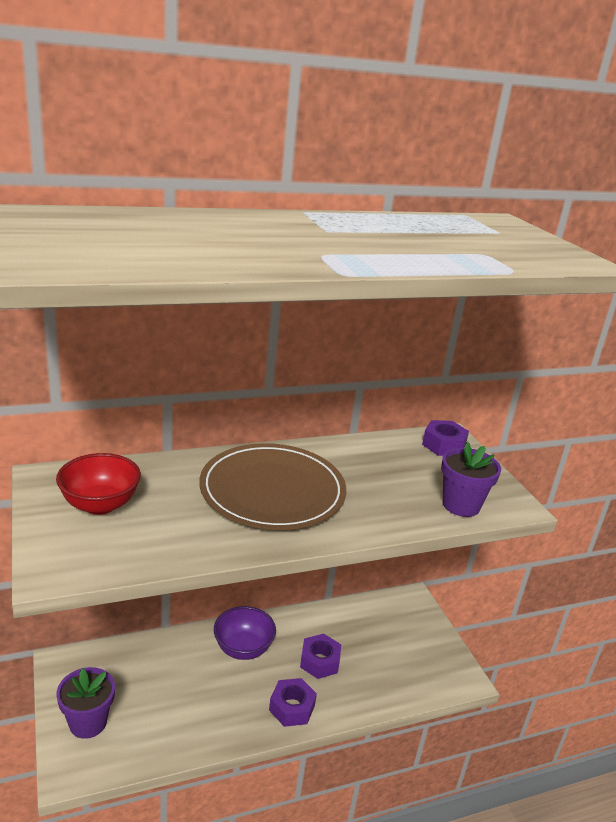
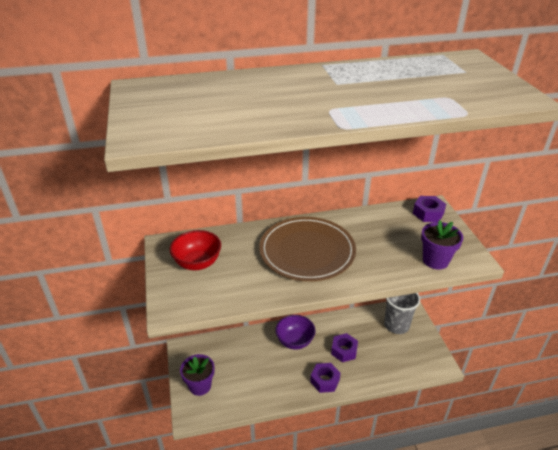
camera: 10 degrees right, 10 degrees up
(396, 622) = (396, 325): none -> grey cup

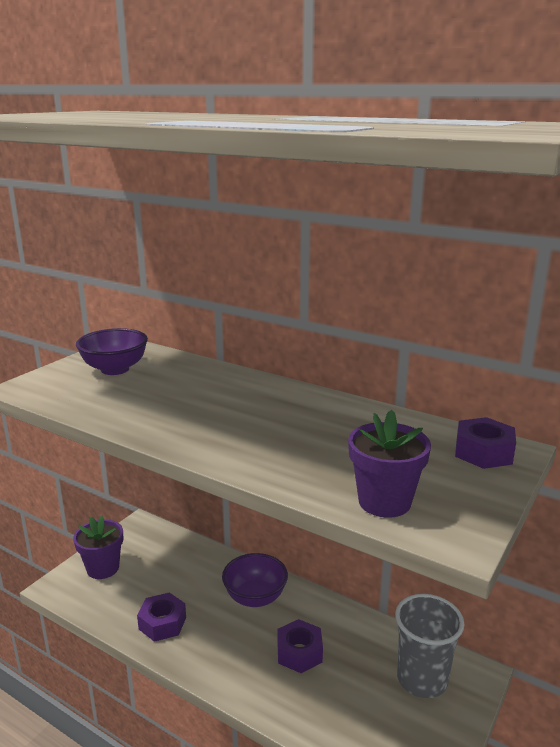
camera: 45 degrees right, 15 degrees down
(197, 263) = (115, 369): red bowl -> purple bowl
(307, 251) = (234, 410): brown plate -> none
(325, 380) = (227, 666): purple nut -> purple nut (162, 623)

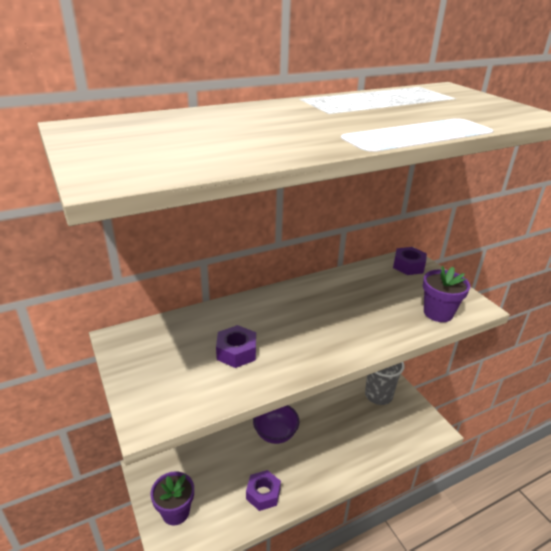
camera: 60 degrees left, 10 degrees up
(115, 369) = (168, 355): purple bowl -> none
(299, 652) = (332, 434): purple nut -> purple nut (236, 352)

